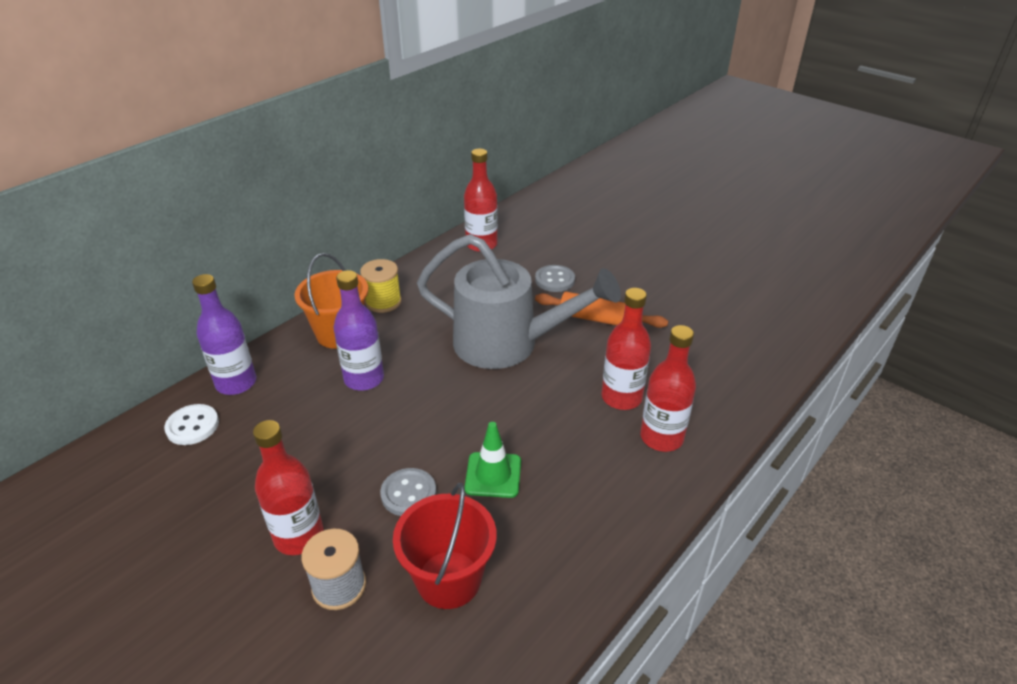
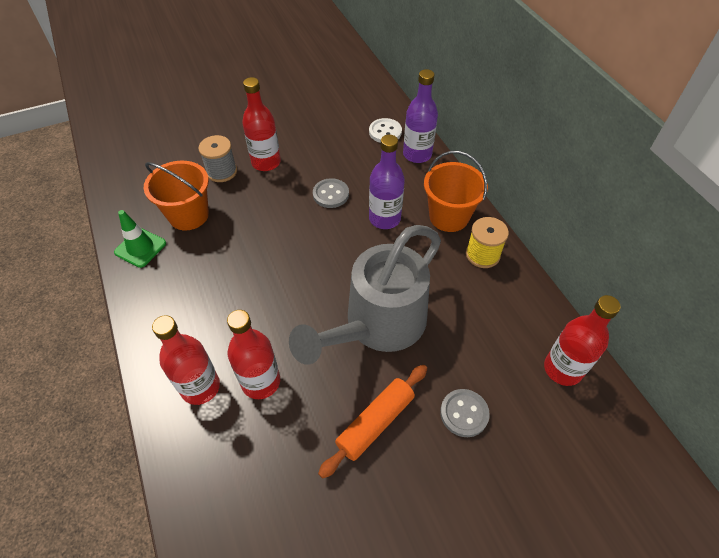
camera: 115 degrees right, 15 degrees up
(408, 493) = (261, 214): grey button -> grey button (331, 194)
(449, 579) = (188, 215): red bucket -> orange bucket
(493, 475) = (244, 261): green traffic cone -> green traffic cone (140, 248)

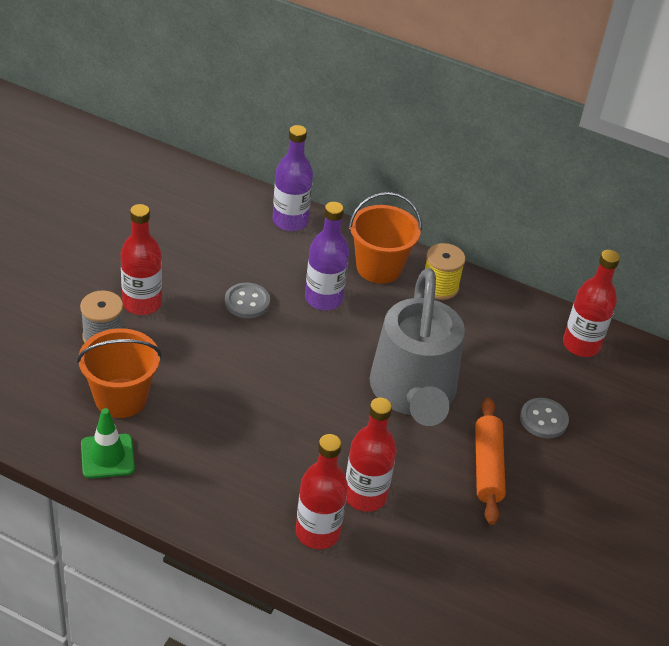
camera: 45 degrees left, 10 degrees down
(385, 132) = (234, 212): white button -> none

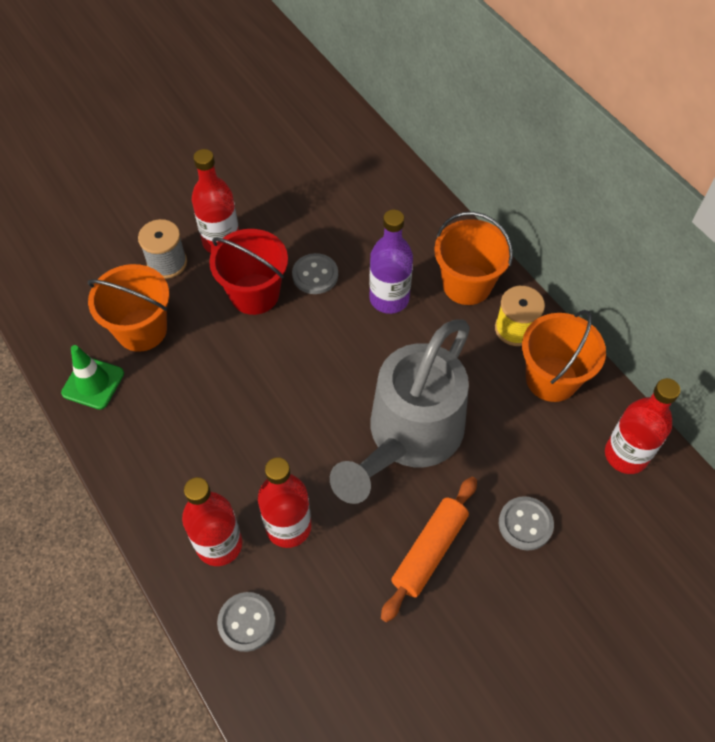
camera: 35 degrees right, 15 degrees up
(204, 334) = (254, 294): none -> red bucket
(290, 221) = (412, 203): purple bottle -> none
(383, 577) = (246, 622): none -> grey button
(492, 312) = (551, 379): none -> orange bucket

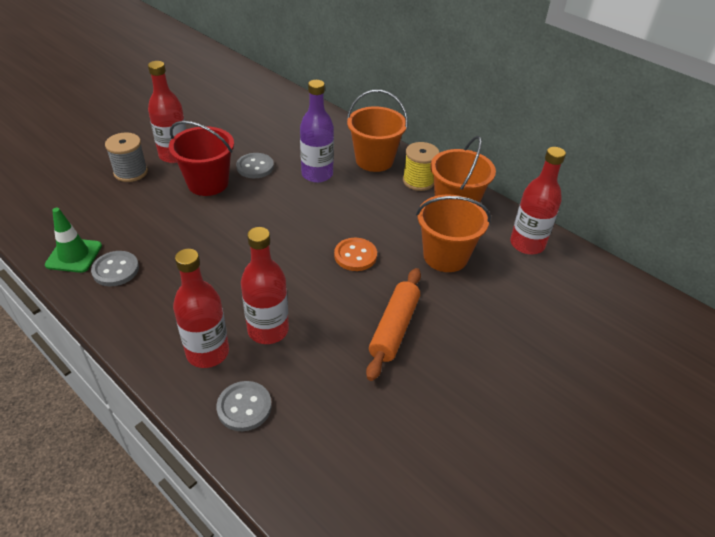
camera: 15 degrees left, 15 degrees down
(141, 330) = (114, 215): orange bucket -> orange bucket (445, 256)
(408, 437) = (355, 256): grey watering can -> orange button
(525, 524) = (466, 298): grey button -> grey button (115, 270)

